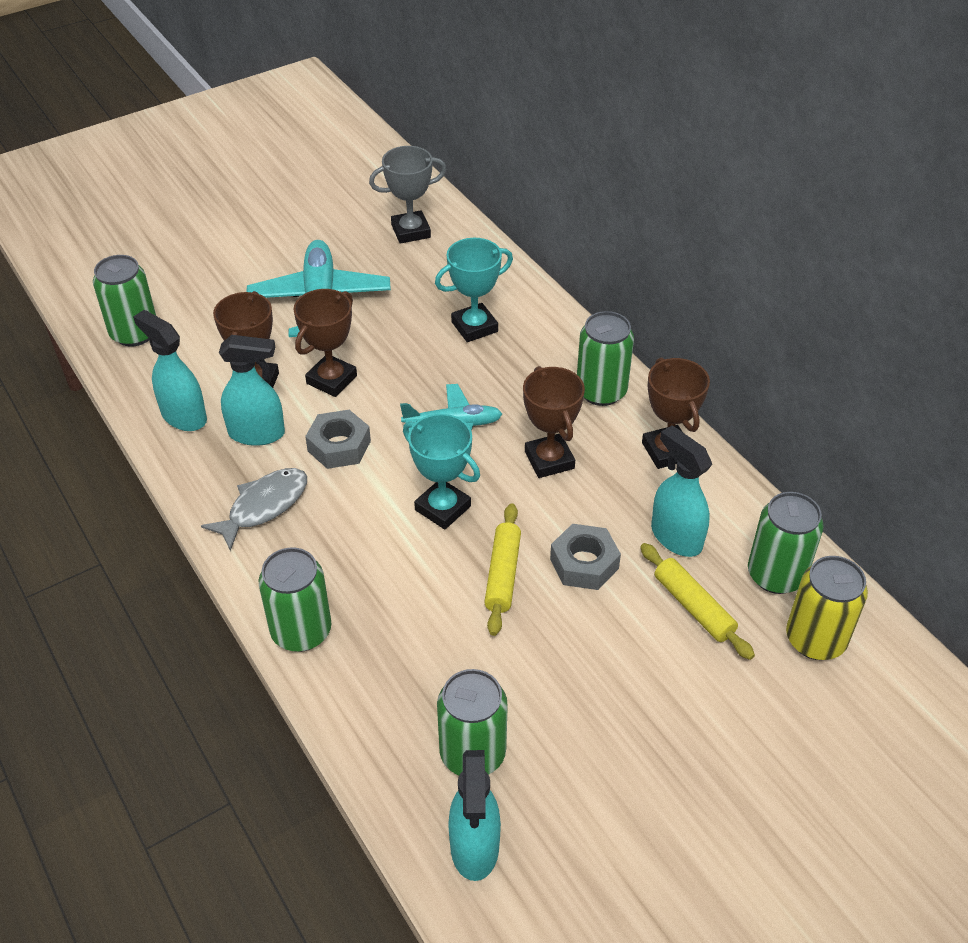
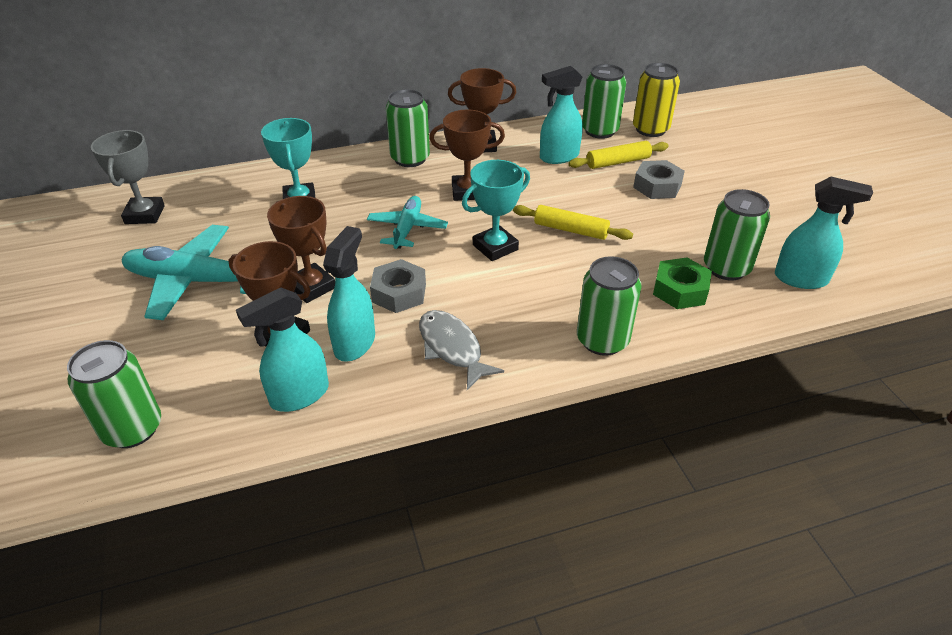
camera: 75 degrees left, 5 degrees down
(411, 702) = (680, 290): none -> green nut
(584, 563) = (570, 195): grey nut -> grey nut (657, 186)

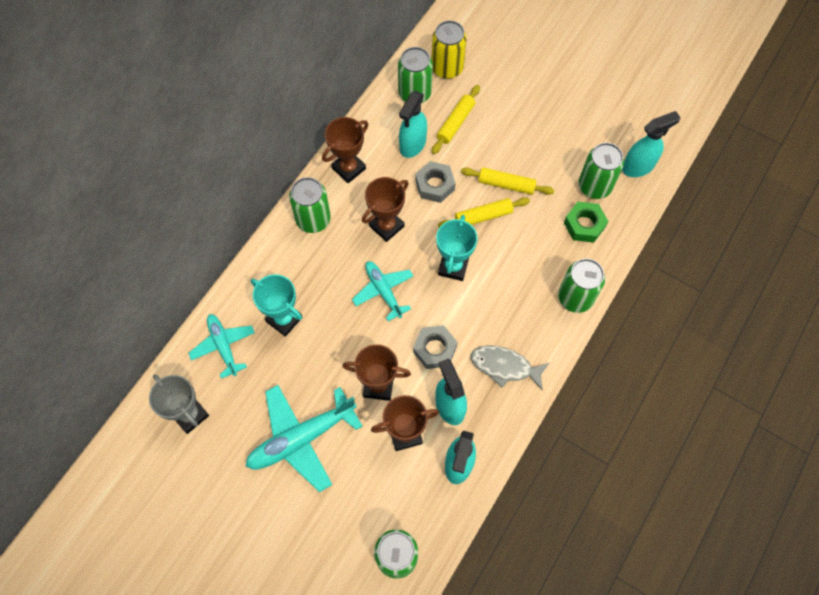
camera: 40 degrees left, 25 degrees up
(232, 191) = (223, 346): none -> turquoise plane
(622, 221) = (506, 185): none -> yellow rolling pin
(657, 186) = (500, 133): grey nut -> grey nut (435, 185)

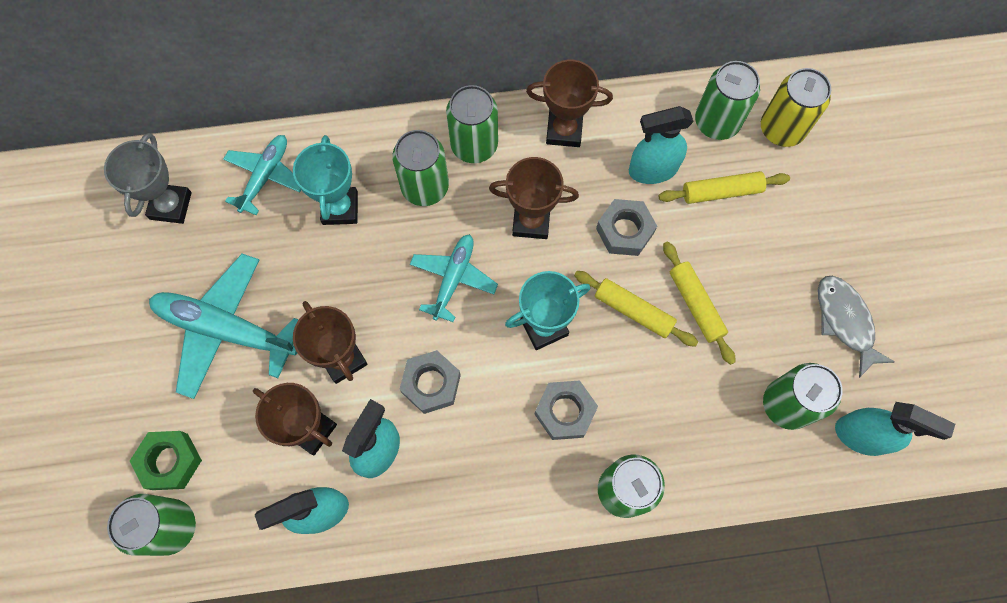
camera: 50 degrees right, 5 degrees up
(314, 264) = (425, 187): none -> green can
(504, 366) = (472, 475): grey fish -> grey fish (845, 321)
(509, 293) = (565, 412): none -> grey nut
(584, 225) = (725, 431): green nut -> green nut (170, 461)

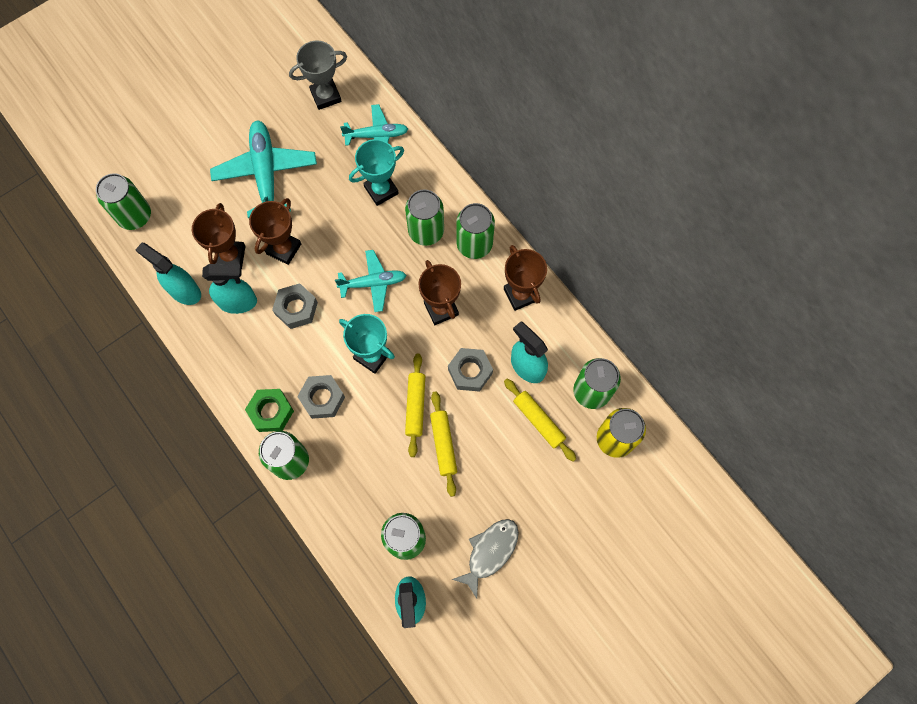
camera: 60 degrees right, 0 degrees up
(170, 461) = (171, 192): green nut -> green nut (271, 412)
(695, 305) = (443, 444): yellow rolling pin -> yellow rolling pin turned 45 degrees counterclockwise

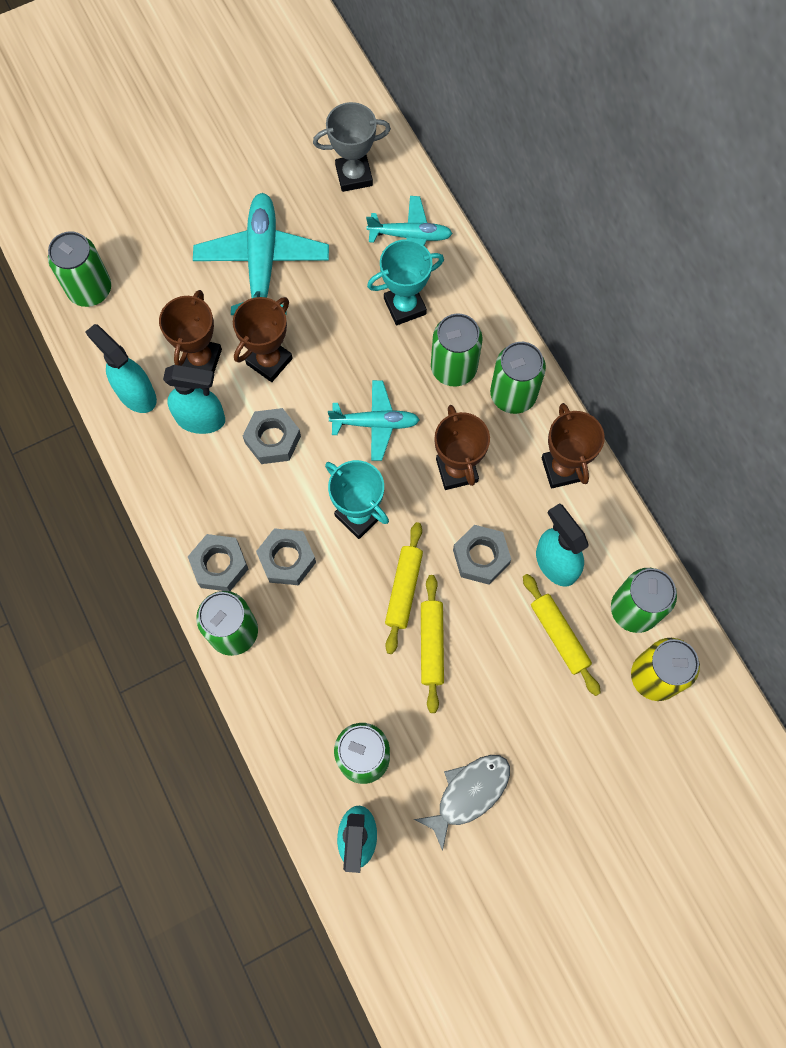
camera: 10 degrees right, 0 degrees up
(271, 412) = (219, 565): green nut -> grey nut

